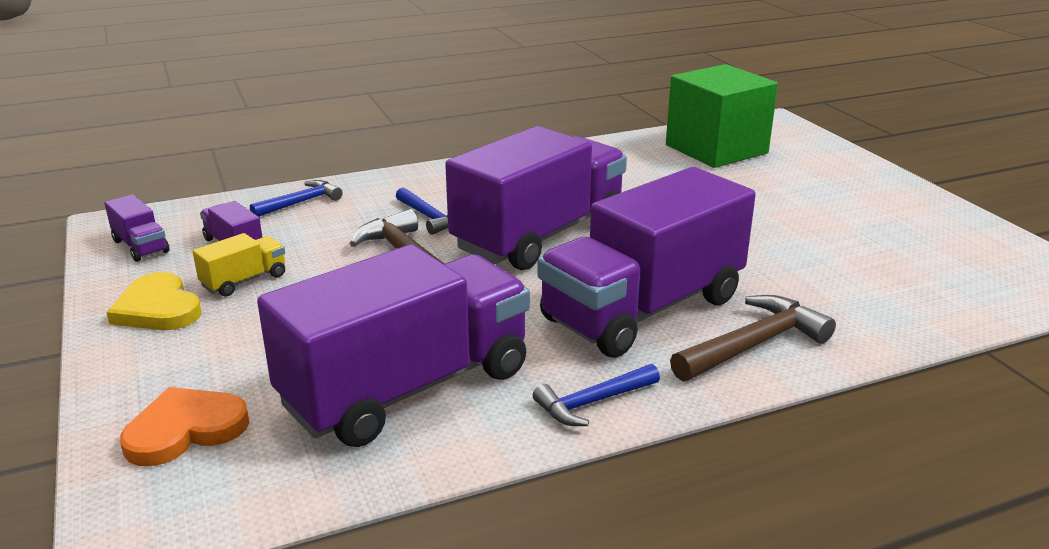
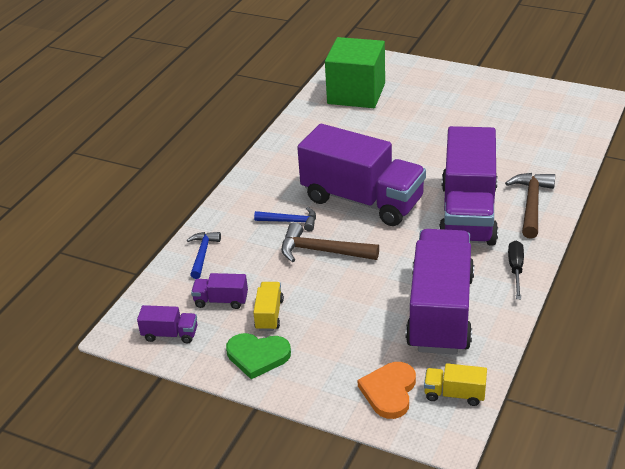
camera: 40 degrees left, 10 degrees up
(158, 308) = (257, 356): yellow heart -> green heart
(238, 488) = (454, 394): none -> yellow truck
(540, 236) = (362, 200): purple truck -> purple truck turned 120 degrees clockwise
(592, 403) = (516, 269): blue hammer -> black screwdriver

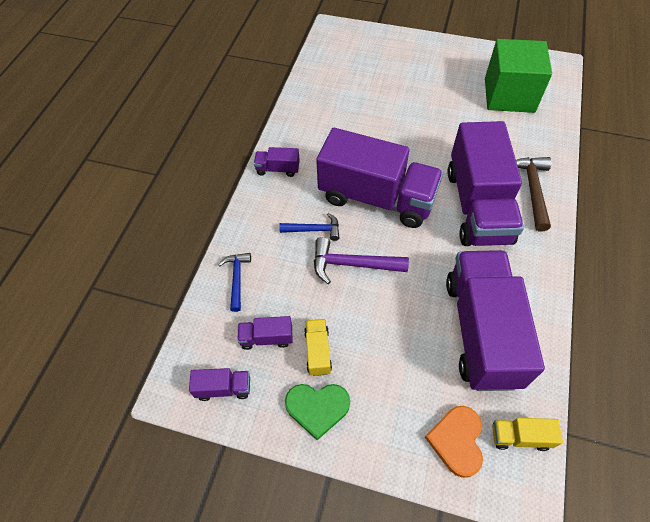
camera: 10 degrees left, 20 degrees up
(265, 171) = (278, 169): none -> purple truck
(322, 251) = (352, 264): brown hammer -> purple hammer
(356, 93) = (343, 71): green cube -> green cube (509, 95)
(516, 269) = (538, 270): black screwdriver -> none

